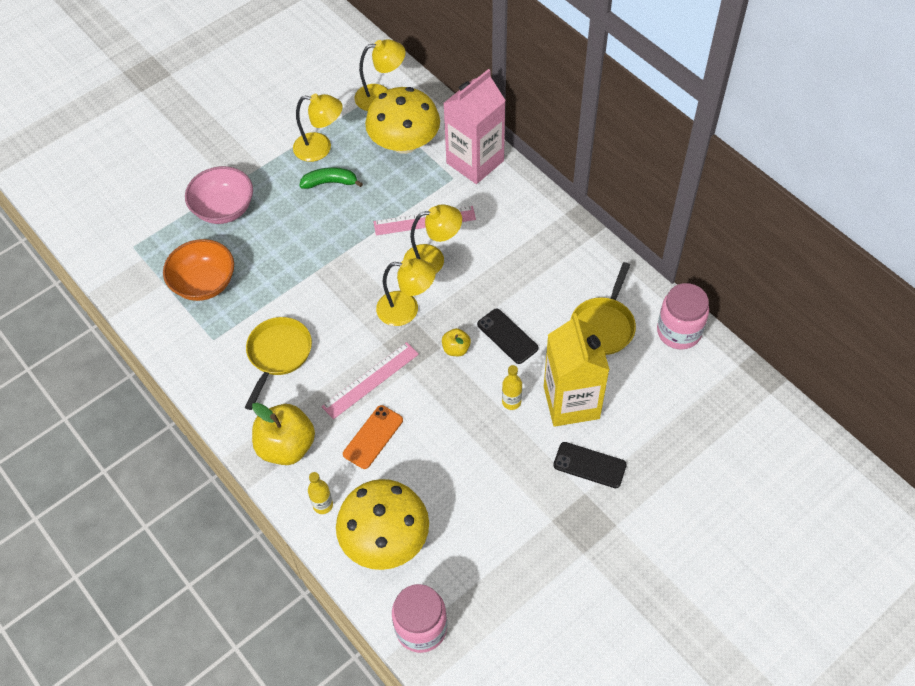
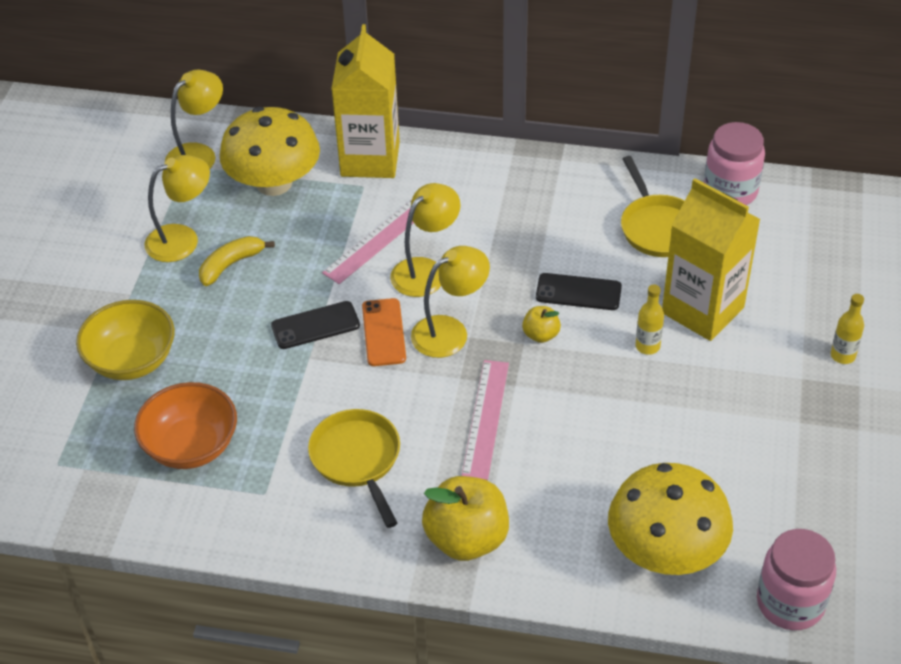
camera: 40 degrees left, 10 degrees down
(224, 209) = (132, 360): pink bowl -> yellow bowl
(323, 505) = (568, 566): yellow bottle -> yellow bottle (842, 356)
(330, 182) = (231, 265): green banana -> yellow banana
(373, 437) = (547, 468): orange phone -> orange phone (384, 332)
(475, 162) = (370, 159): pink carton -> yellow carton
(589, 465) = (779, 352): black phone -> black phone (315, 325)

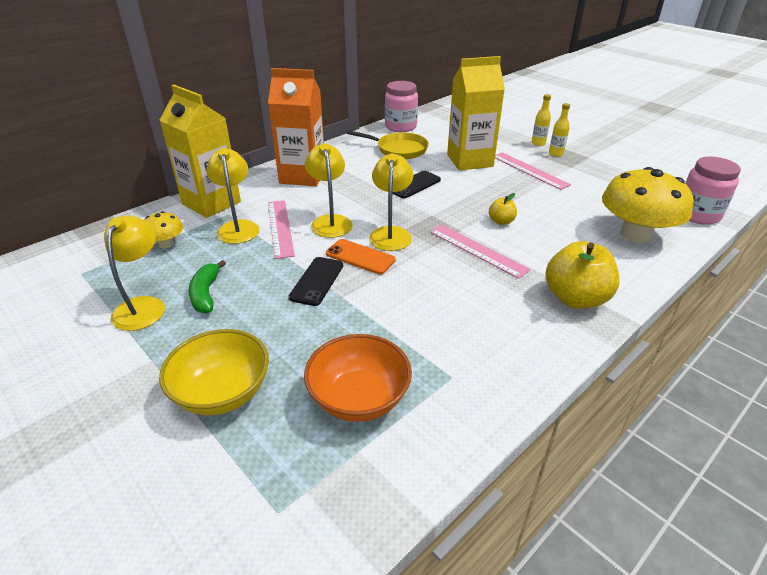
camera: 55 degrees left, 10 degrees down
(198, 154) = (81, 263): yellow lamp -> yellow lamp (238, 227)
(231, 265) = (206, 294): yellow banana -> green banana
(274, 183) = (166, 244): yellow mushroom -> yellow mushroom, size x0.48
(357, 459) = (461, 315): yellow pan -> none
(497, 187) = (302, 176): none -> orange carton
(541, 335) = (431, 207): yellow apple -> yellow apple (501, 221)
(647, 346) = (477, 182): yellow bottle -> yellow bottle (556, 153)
(739, 382) = (529, 170): none -> pink ruler

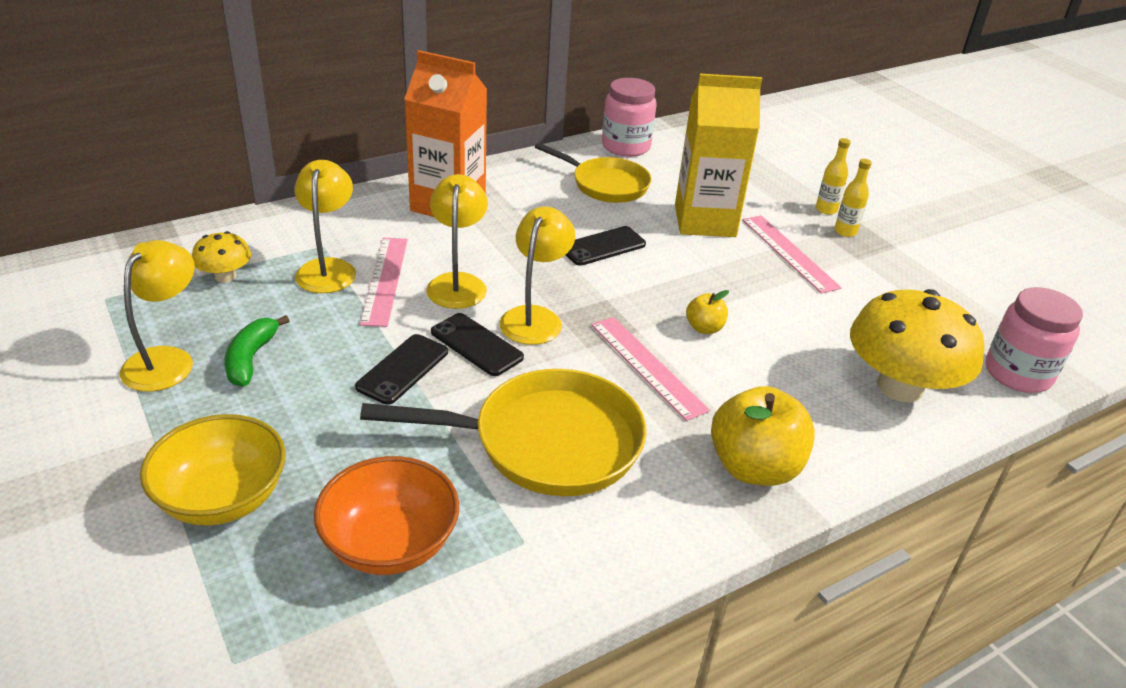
camera: 10 degrees right, 0 degrees up
(211, 203) = (306, 225): yellow carton -> none
(360, 257) = (476, 345): orange phone -> black phone
(435, 309) = (547, 442): none -> yellow pan

